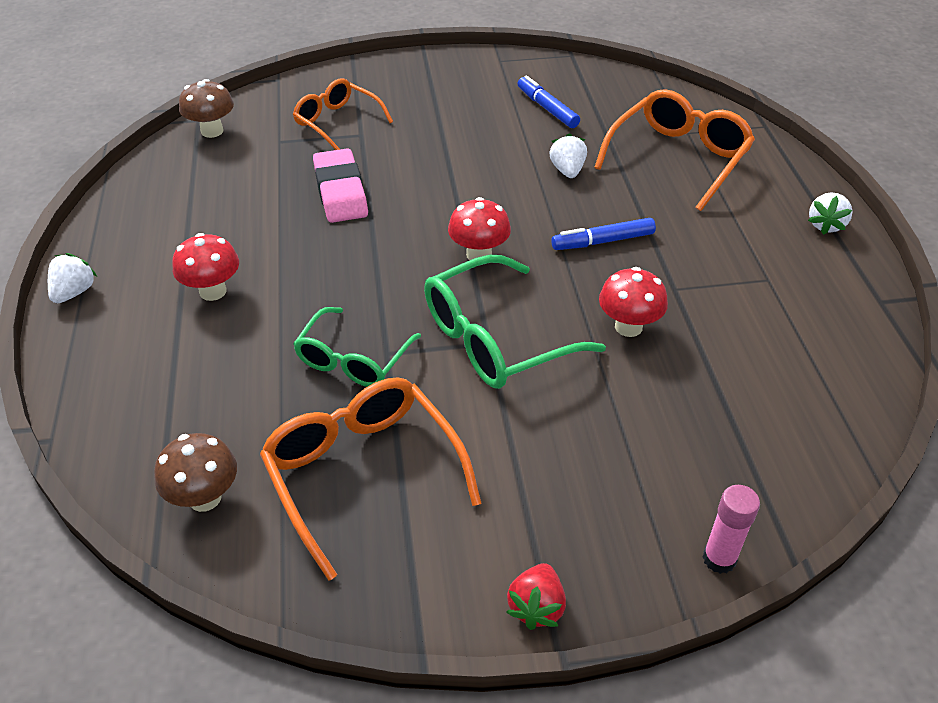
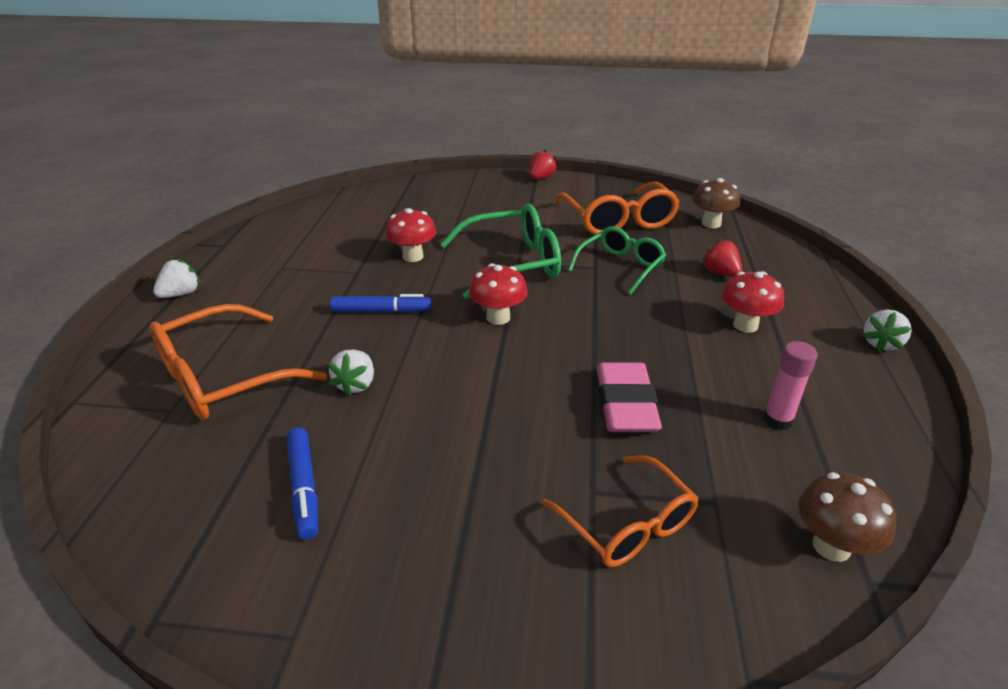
camera: 165 degrees left, 10 degrees down
(219, 372) = (720, 273): none -> red strawberry
(719, 559) = (447, 178): pink glue stick -> pink glue stick (777, 420)

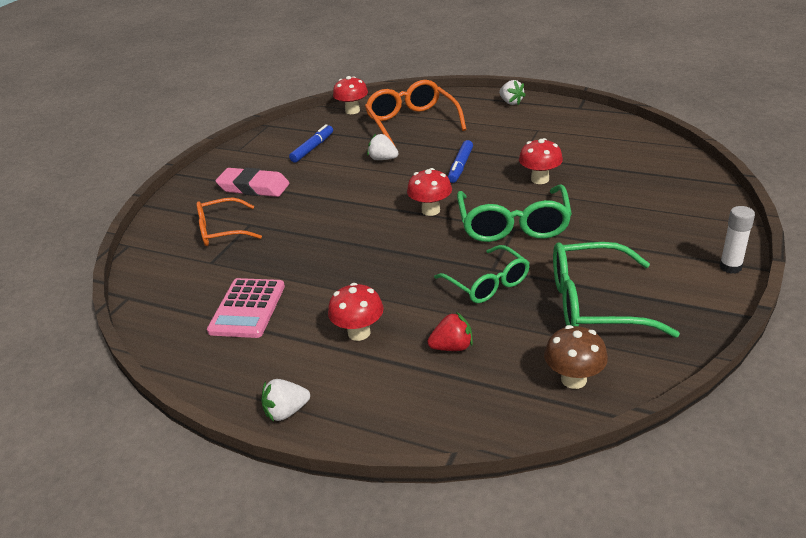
camera: 110 degrees right, 0 degrees up
(132, 471) = (352, 111): none -> red mushroom
(304, 488) = (312, 148): blue marker -> blue marker turned 120 degrees clockwise
(541, 178) = (730, 267): red strawberry -> white glue stick
(618, 221) = (593, 304): orange glasses -> green glasses
(625, 404) = (306, 248): pink eraser -> pink eraser (253, 187)
(777, 420) = (247, 308): pink glue stick -> pink calculator
(831, 546) = (154, 293): brown mushroom -> none
(881, 343) = (286, 412): white strawberry -> white strawberry turned 75 degrees counterclockwise

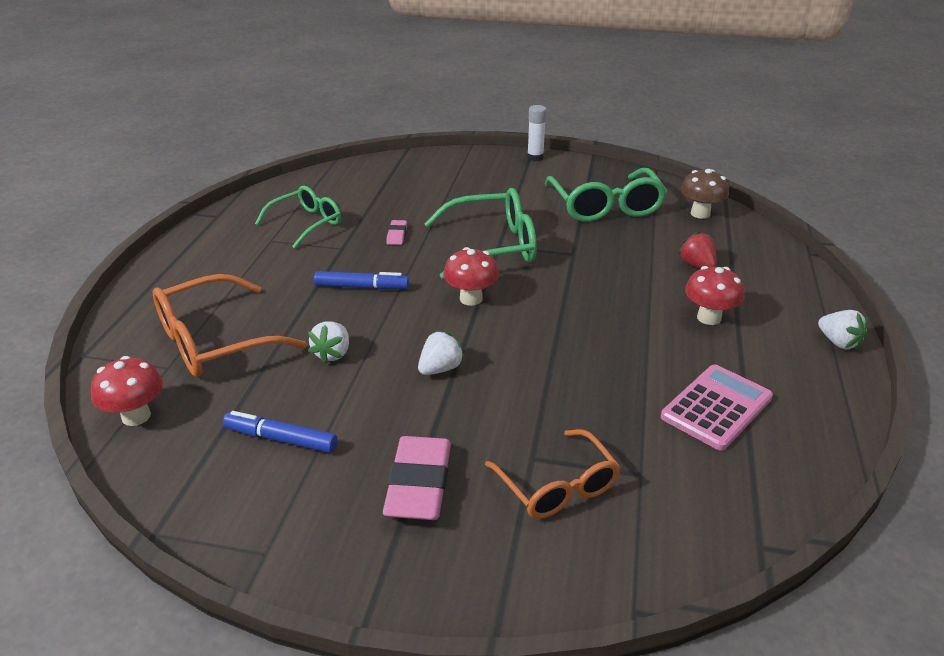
camera: 105 degrees left, 0 degrees up
(247, 308) = (716, 407): pink calculator -> pink calculator turned 45 degrees counterclockwise
(488, 284) = (598, 254): green glasses -> green glasses (306, 223)
(511, 102) = (177, 262): white strawberry -> white strawberry (440, 369)
(540, 179) = (397, 235): red mushroom -> pink eraser

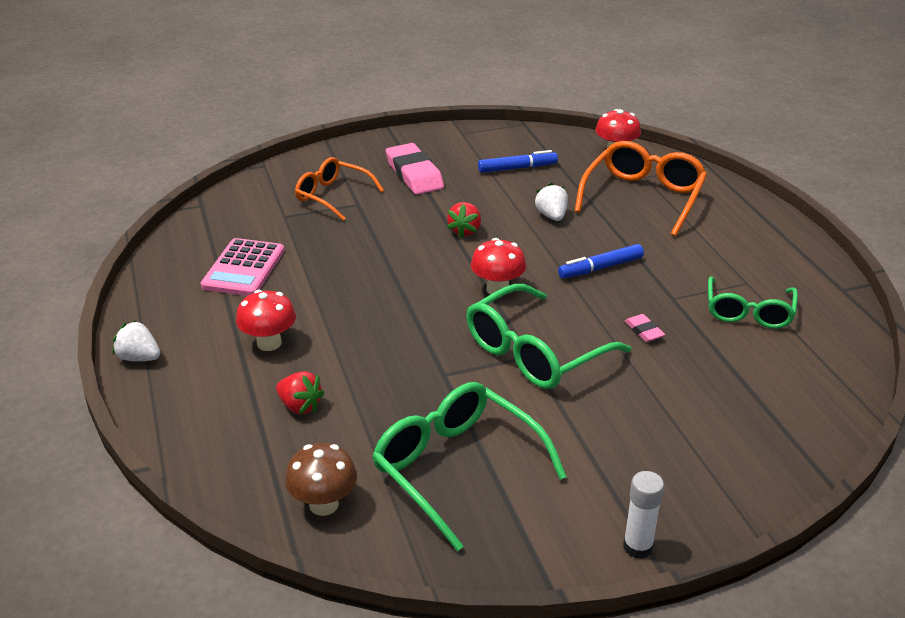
camera: 150 degrees right, 0 degrees up
(440, 369) = (465, 231): white strawberry -> red strawberry

